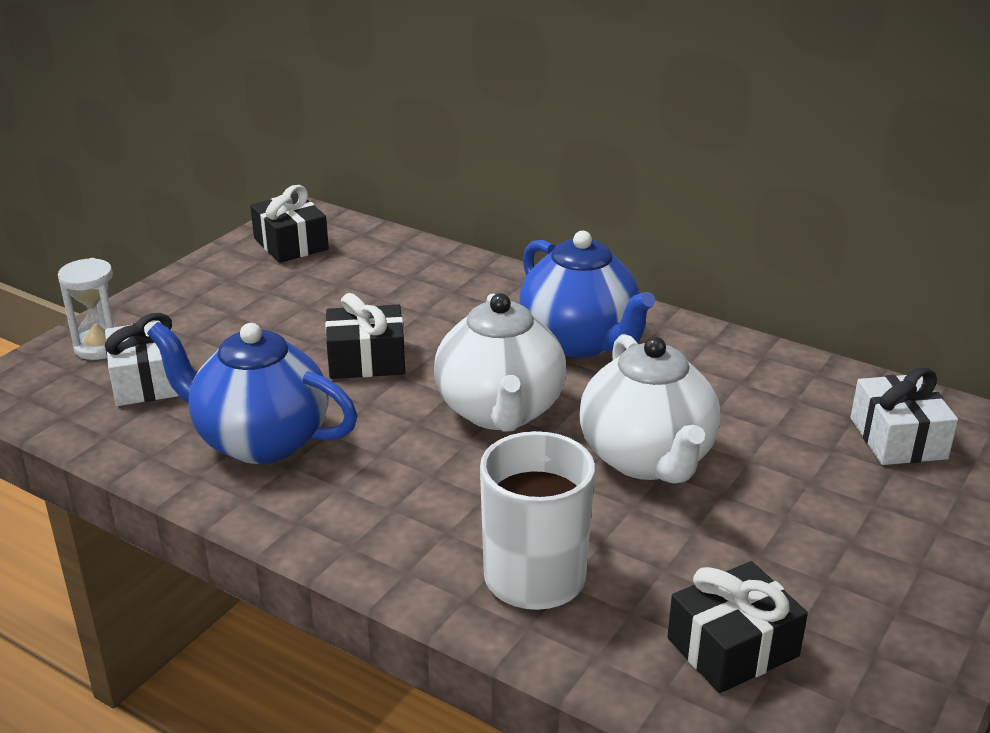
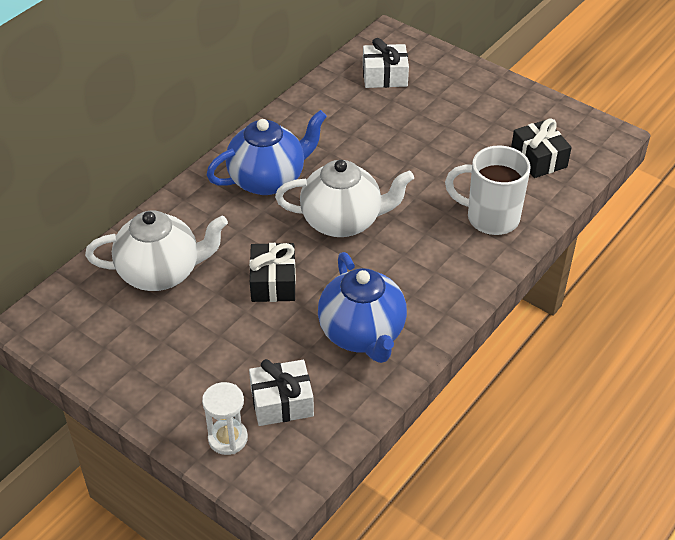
camera: 85 degrees left, 15 degrees up
(259, 440) = (362, 334): blue teapot -> blue teapot turned 45 degrees counterclockwise
(291, 244) = (83, 329): black gift -> none
(647, 459) = (396, 166): white teapot -> white teapot (161, 272)

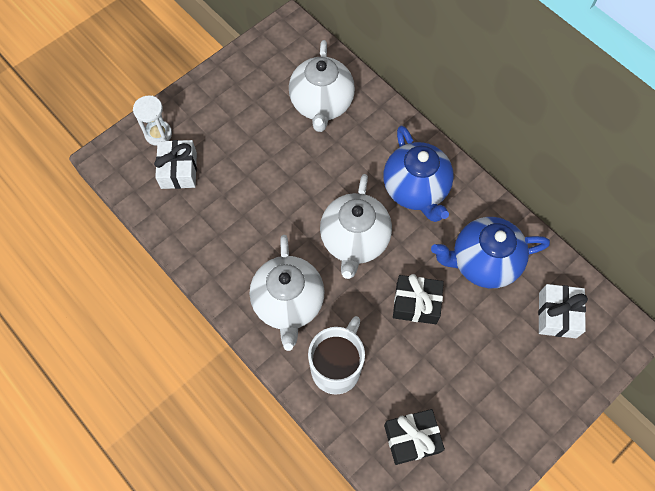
camera: 100 degrees right, 20 degrees up
(273, 282) = (295, 179): black gift -> black gift (416, 303)
(362, 334) = (227, 234): blue teapot -> blue teapot (482, 262)
(433, 265) = (288, 303): none -> white teapot

